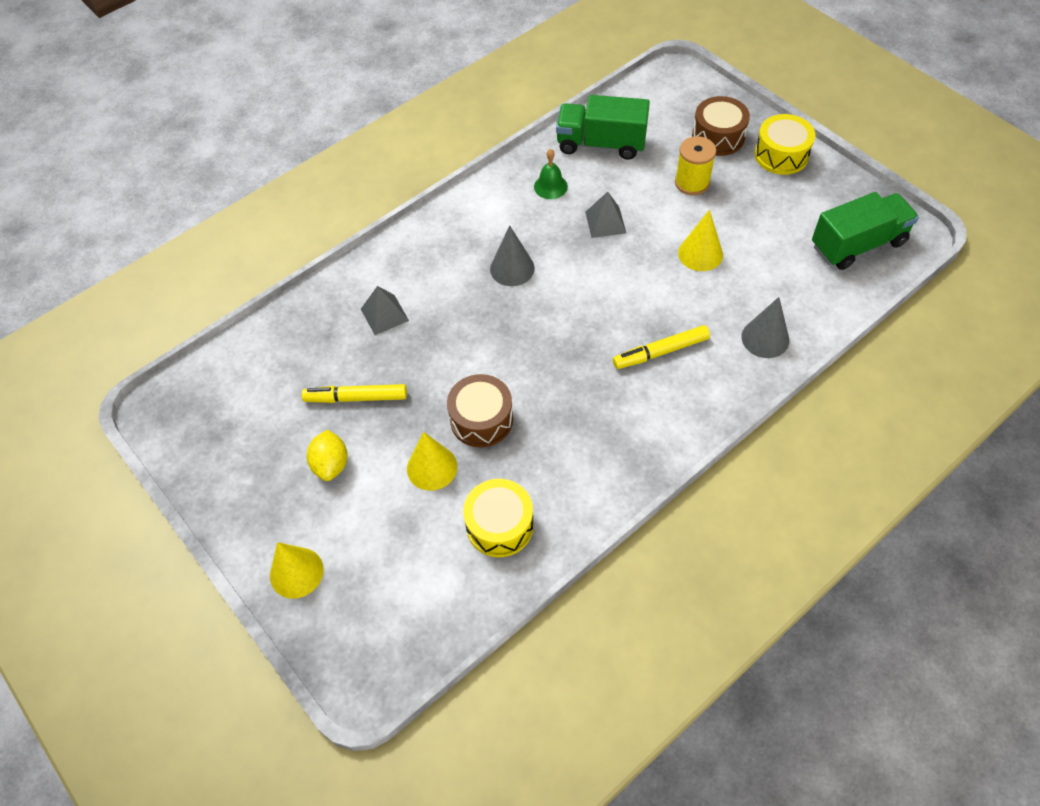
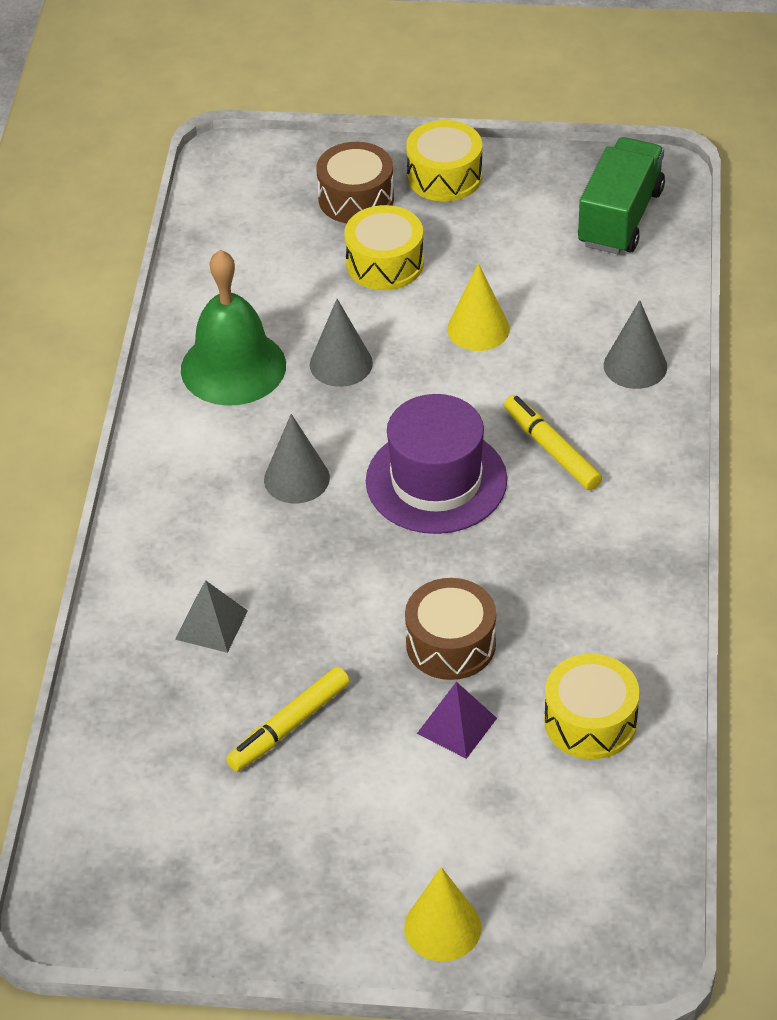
camera: 45 degrees left, 10 degrees down
(331, 464) = (346, 807): yellow lemon -> none
(432, 467) = (457, 725): yellow cone -> purple pyramid
(550, 186) = (233, 367): green bell -> green bell, size x2.09
(579, 323) = (436, 481): none -> purple hat
(601, 144) = (235, 286): green truck -> none
(605, 222) = (341, 364): grey pyramid -> grey cone
(660, 352) = (551, 449): yellow marker -> yellow marker turned 120 degrees clockwise
(692, 183) = (385, 263): yellow spool -> yellow drum

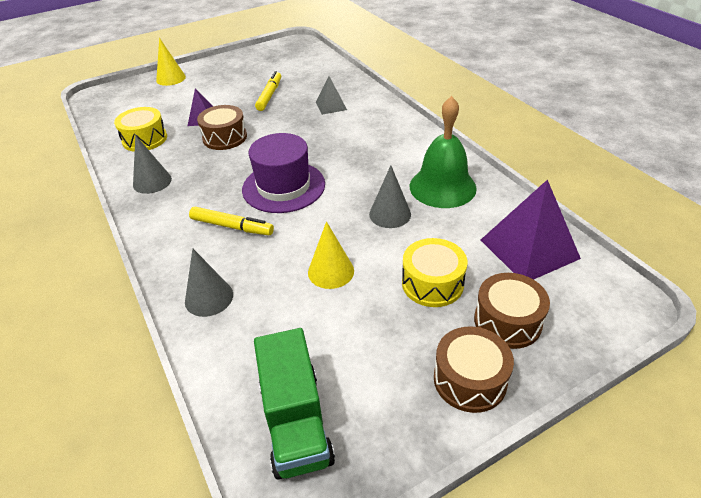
camera: 145 degrees right, 5 degrees down
(242, 246) = (529, 249): none -> purple pyramid
(296, 478) = (353, 159): grey cone -> grey cone (152, 182)
(444, 176) = (470, 380): yellow drum -> brown drum

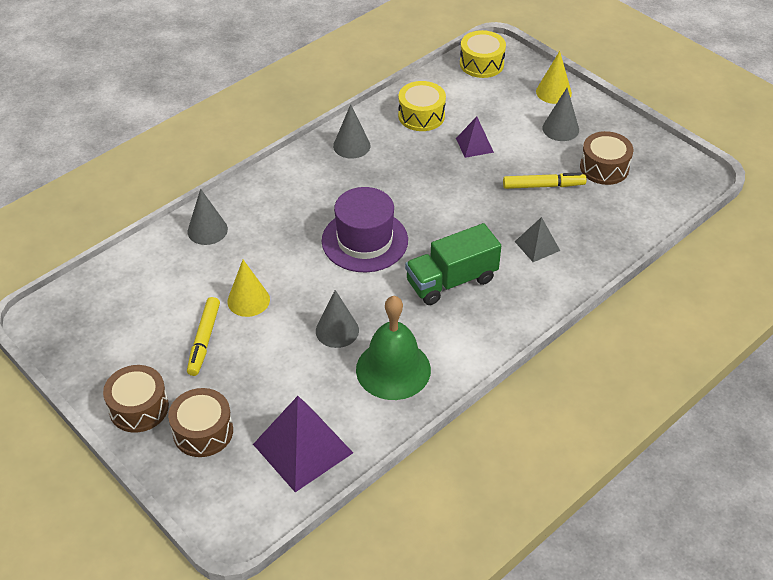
camera: 75 degrees right, 5 degrees up
(213, 81) = (560, 129): none -> grey cone
(225, 137) = (441, 173): brown drum -> brown drum (604, 168)
(232, 226) = (297, 219): yellow marker -> yellow marker (204, 340)
(295, 421) = (96, 309): green truck -> green truck (451, 281)
(432, 283) = (243, 374): yellow drum -> yellow drum (481, 64)

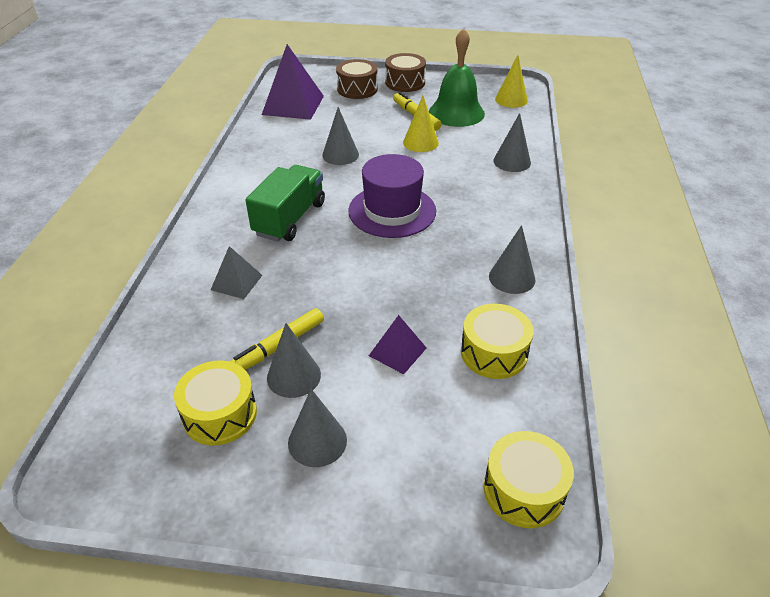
camera: 140 degrees right, 5 degrees down
(393, 369) = (278, 154): green bell -> green bell (456, 112)
(547, 165) = (294, 376): none -> grey cone
(553, 92) = (378, 505): yellow cone -> yellow cone (511, 99)
(604, 168) = (220, 414): brown drum -> yellow drum

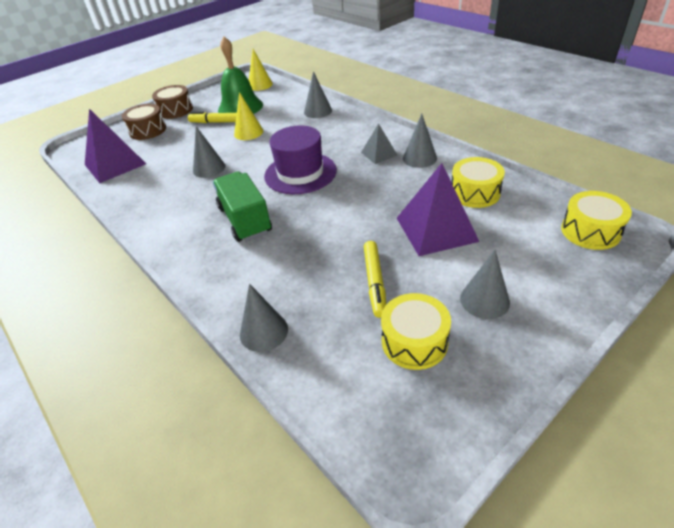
camera: 45 degrees left, 0 degrees up
(236, 282) = (280, 276): grey pyramid -> grey pyramid (379, 154)
(294, 376) = (412, 286): grey cone -> grey cone (263, 331)
(397, 351) = (436, 229): purple pyramid -> purple pyramid, size x1.88

